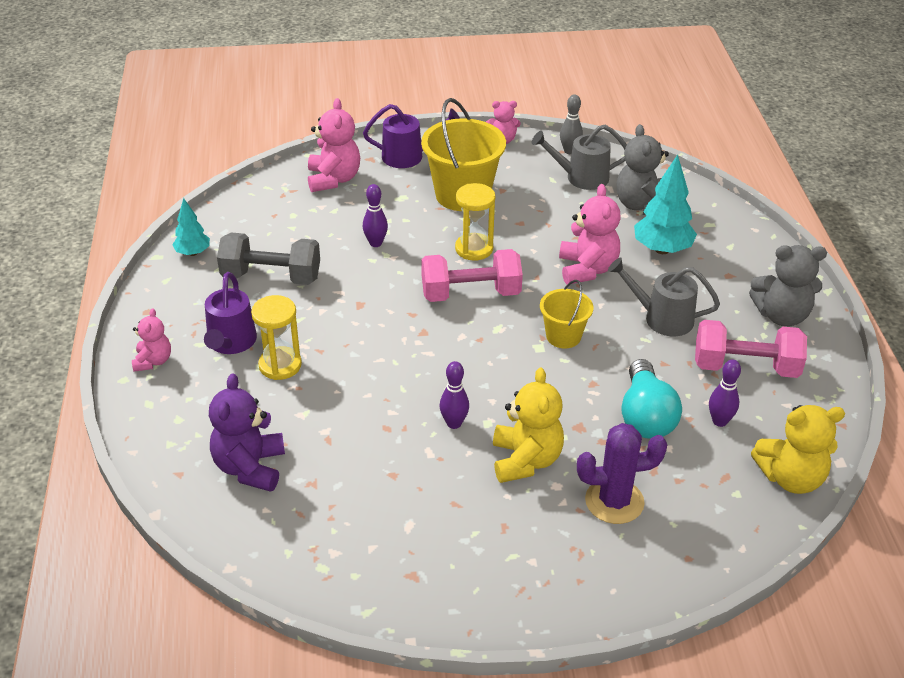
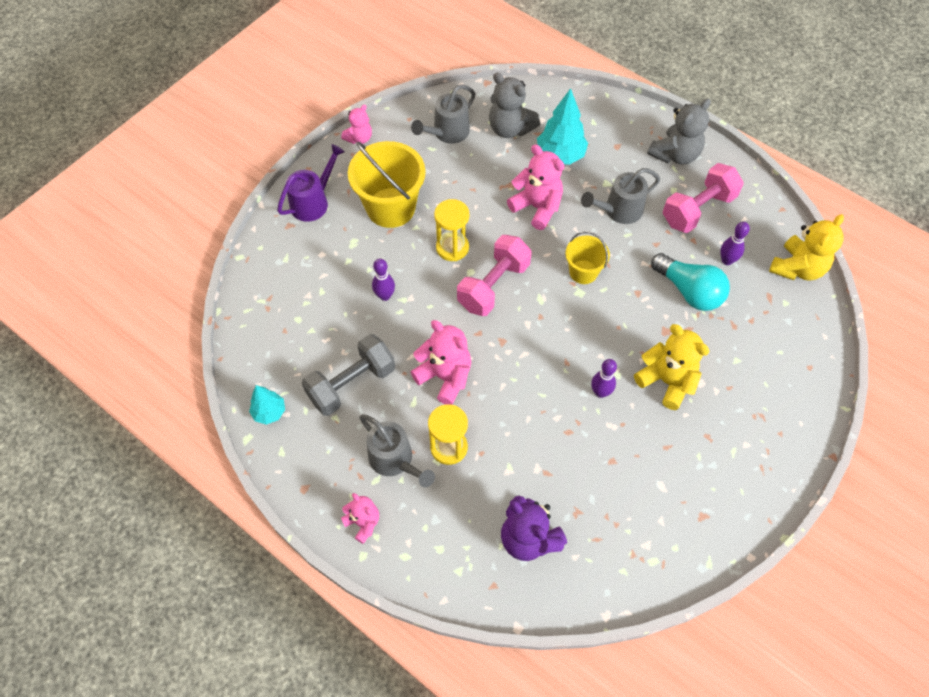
camera: 45 degrees left, 20 degrees up
(230, 343) = (395, 460): purple watering can -> grey watering can
(333, 179) = (286, 264): pink teddy bear -> pink teddy bear (445, 377)
(569, 151) = (414, 115): grey bowling pin -> none
(614, 501) = (739, 365): purple cactus -> none

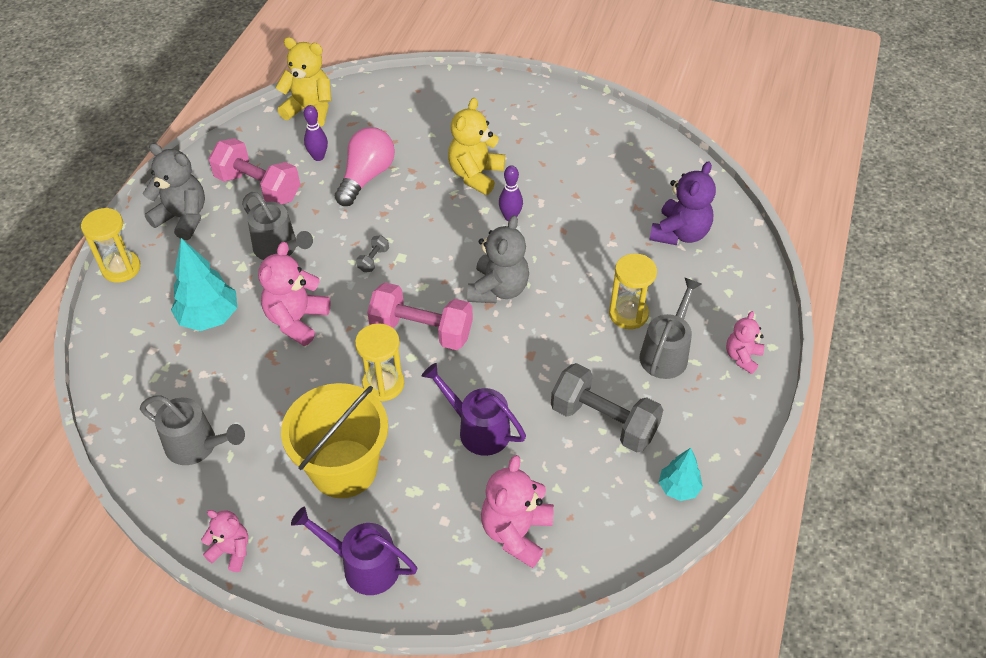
camera: 110 degrees left, 10 degrees down
(385, 296) = (477, 429): purple bowling pin -> purple watering can
(445, 377) = (553, 340): pink teddy bear -> pink teddy bear (516, 532)
(510, 128) = (174, 379): grey teddy bear -> grey teddy bear (498, 289)
(583, 272) = (373, 260): yellow bucket -> grey dumbbell
(631, 111) = (121, 268): none -> yellow hourglass
(689, 291) = (366, 177): turquoise light bulb -> pink light bulb

